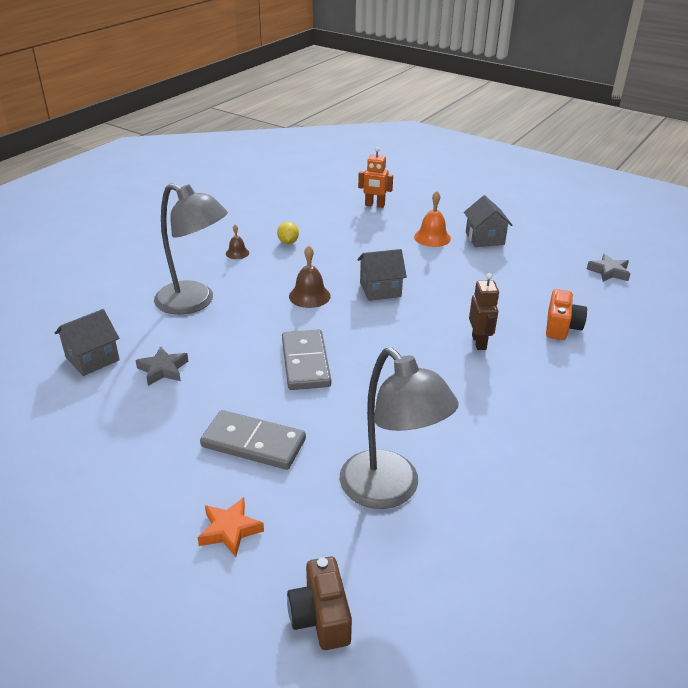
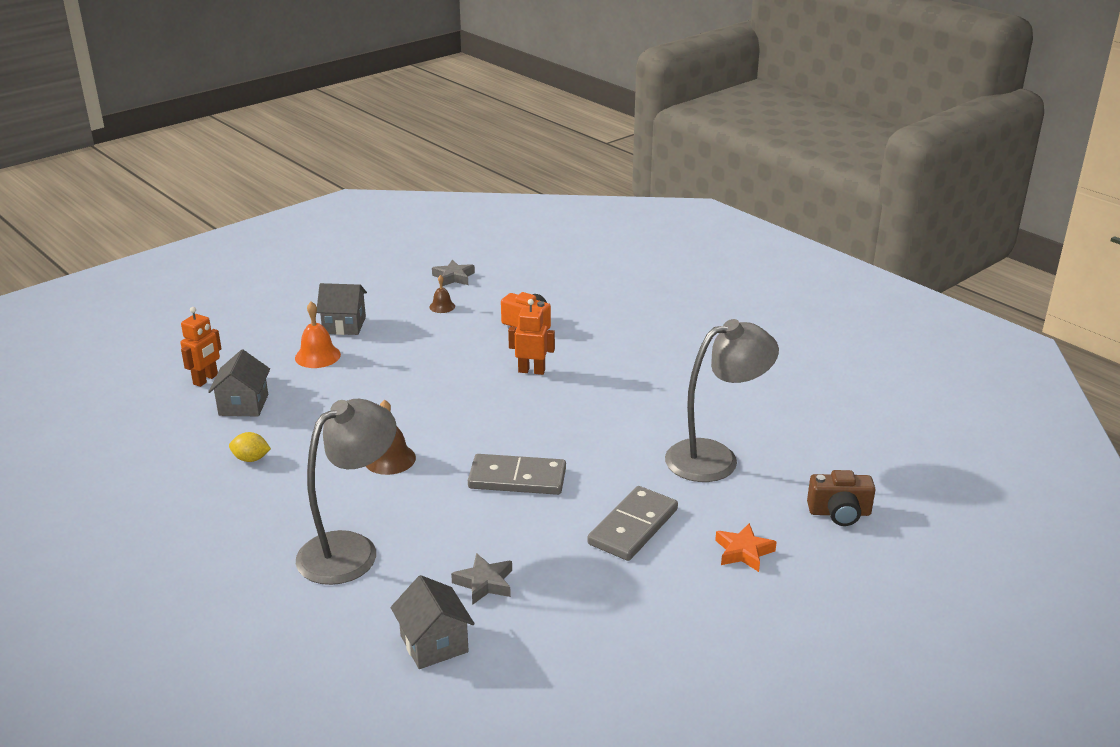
camera: 75 degrees left, 5 degrees down
(237, 253) = (248, 504): brown bell -> brown bell (442, 306)
(380, 289) = (405, 409): grey house -> grey house (243, 405)
(479, 342) = (531, 371): brown robot -> orange robot

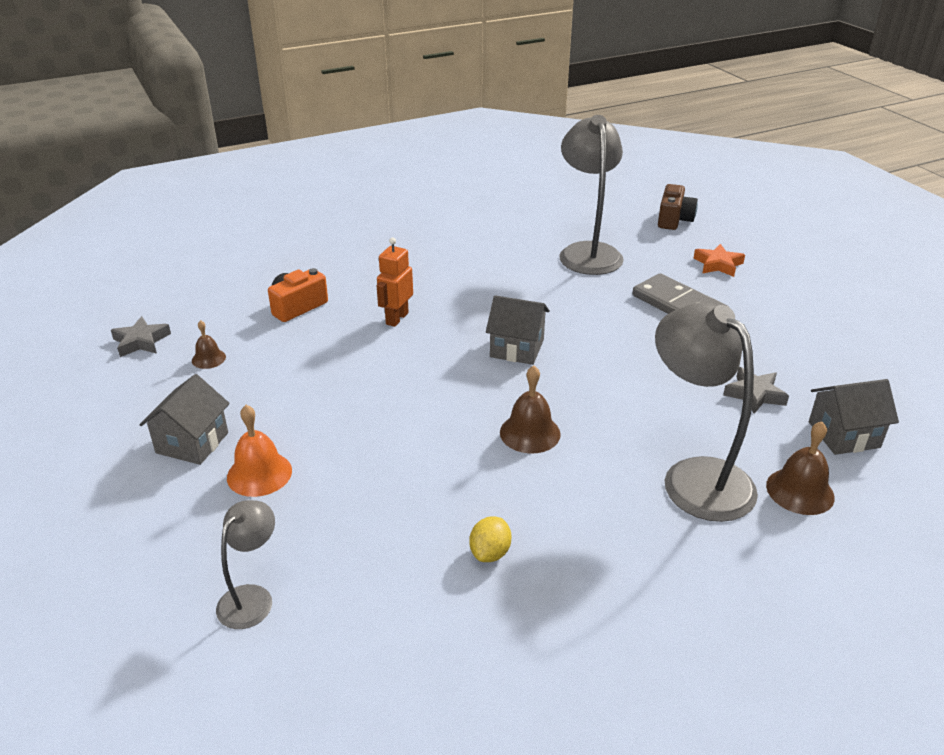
camera: 75 degrees left, 5 degrees up
(206, 379) = (252, 597): orange robot -> grey lamp
(243, 405) = (349, 556): grey house -> grey house (517, 348)
(343, 612) = (800, 491): none -> brown bell
(517, 478) = (591, 354): grey domino -> none

